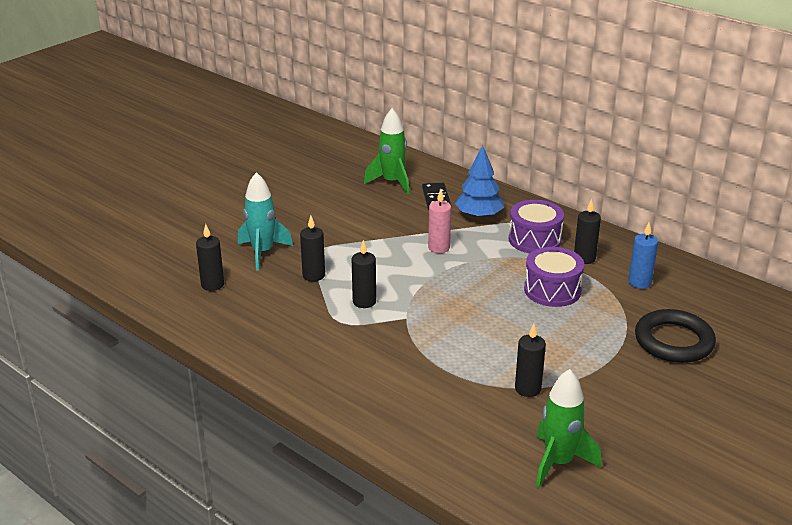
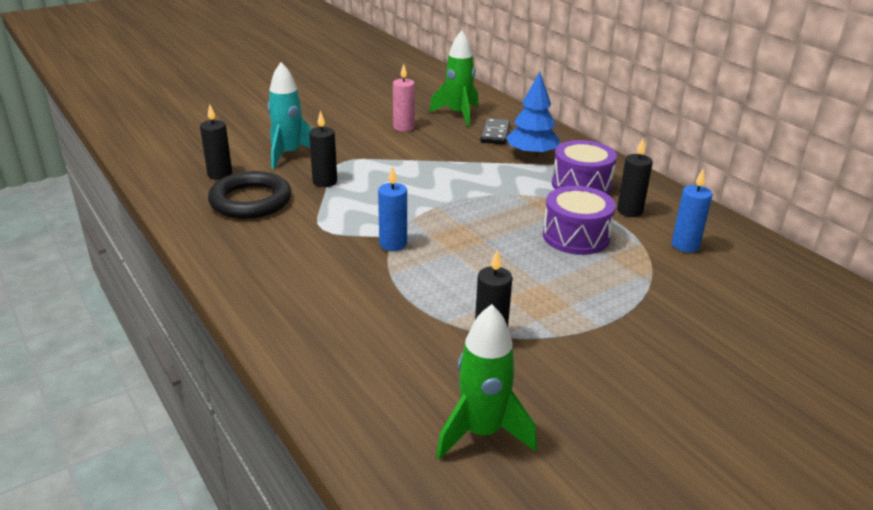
camera: 15 degrees right, 0 degrees up
(364, 302) = (360, 214): black candle -> none
(409, 325) = (393, 244): none -> blue candle
(439, 248) = (471, 177): pink candle -> pink candle (403, 127)
(673, 341) = (701, 316): black ring -> black ring (251, 201)

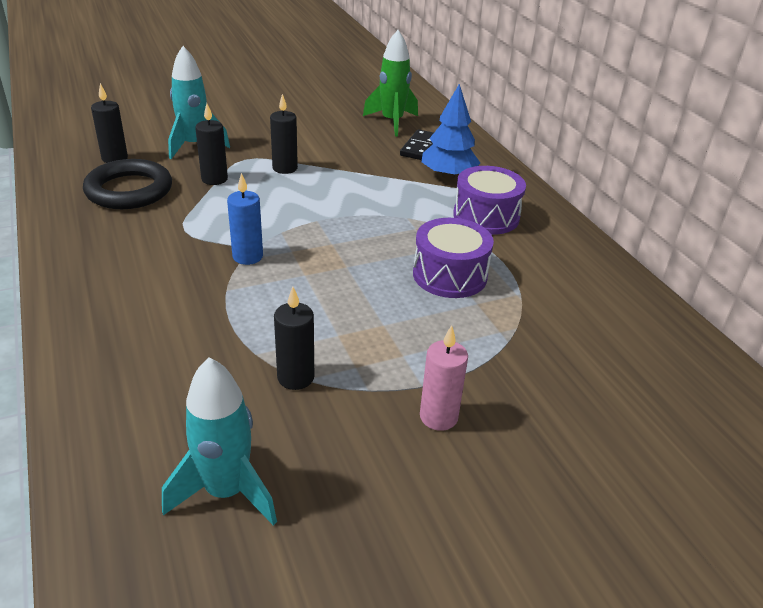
camera: 10 degrees right, 5 degrees up
(403, 127) = (327, 130): pink candle -> pink candle (438, 417)
(482, 432) = (226, 491): green rocket -> turquoise rocket
(629, 211) = (525, 253): black candle -> black candle (285, 168)
(685, 245) = (570, 303): blue candle -> none

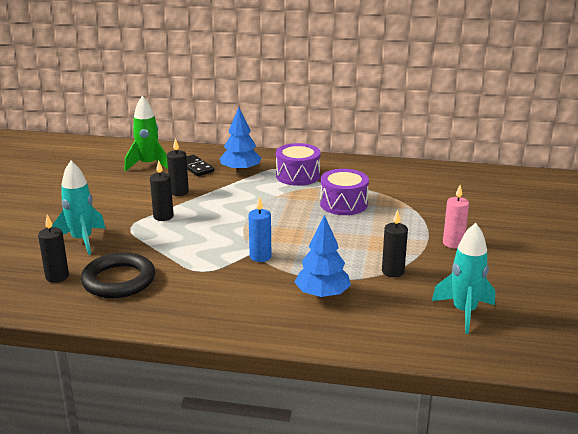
camera: 55 degrees left, 10 degrees down
(187, 333) = (322, 295): none -> blue tree
(214, 179) = (145, 244): black candle -> black candle (179, 192)

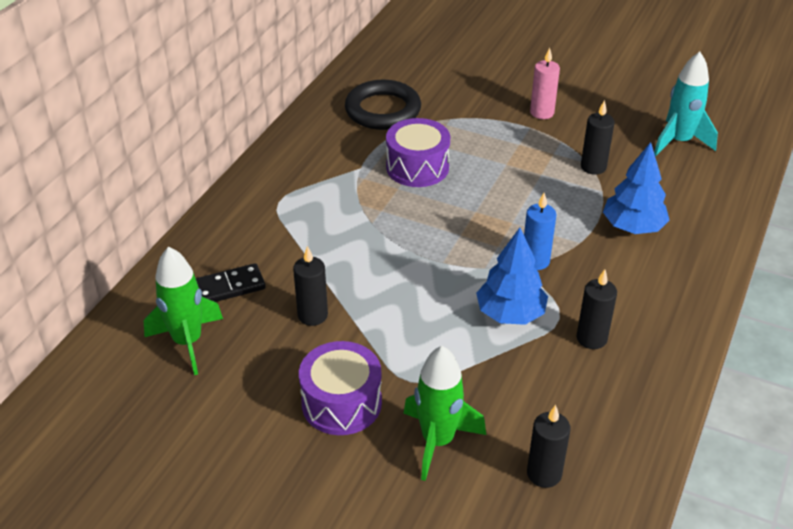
camera: 75 degrees left, 15 degrees up
(82, 240) = (438, 441): turquoise rocket -> green rocket
(119, 280) = (568, 403): black ring -> black ring (383, 110)
(163, 216) = (390, 341): black candle -> black candle (591, 338)
(240, 171) = (268, 240): blue tree -> blue tree (510, 314)
(298, 176) = (314, 189): purple drum -> purple drum (341, 403)

